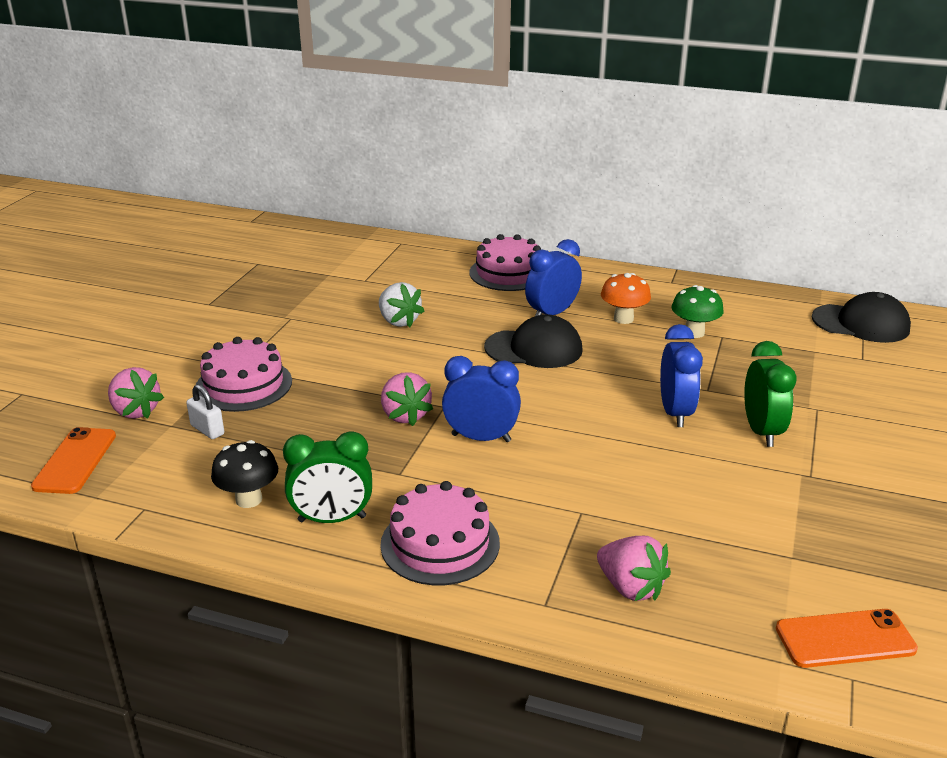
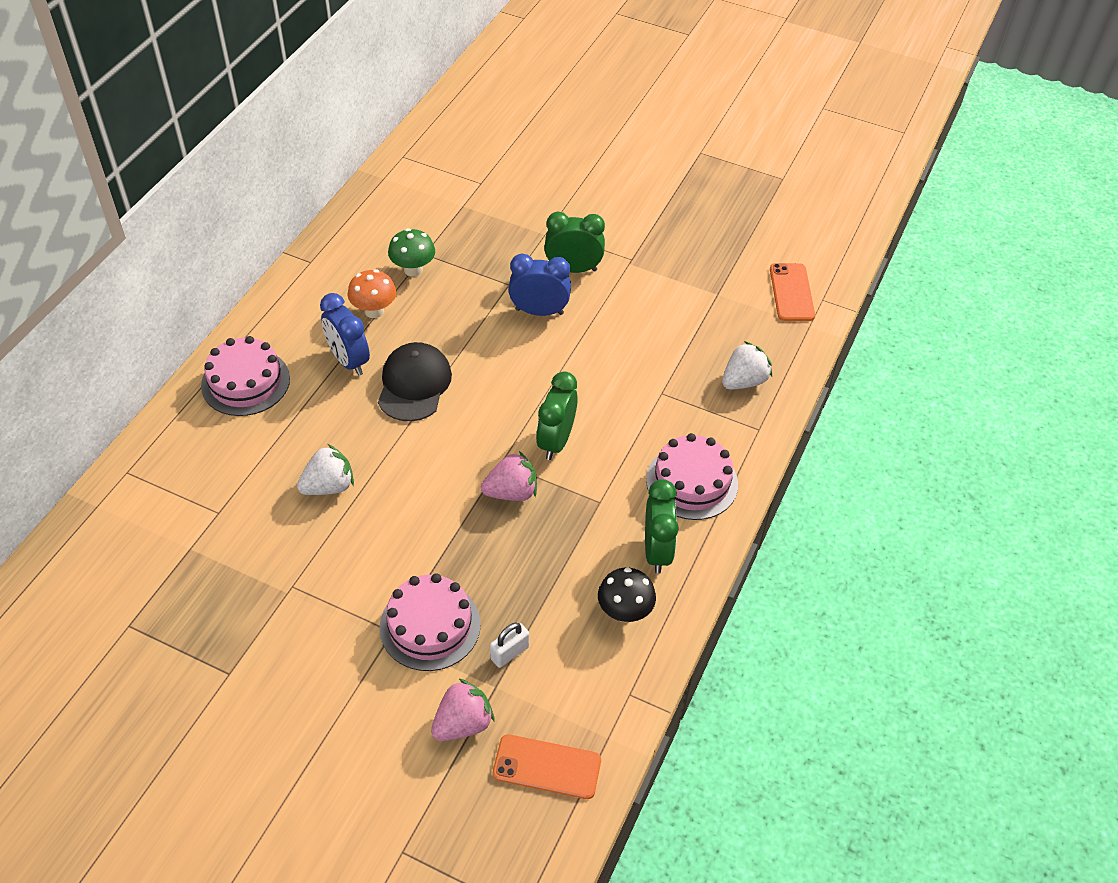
camera: 85 degrees left, 20 degrees up
(481, 438) = (556, 441): blue clock -> green clock
(630, 587) = (743, 381): pink strawberry -> white strawberry
(861, 323) = (425, 165): black cap -> none

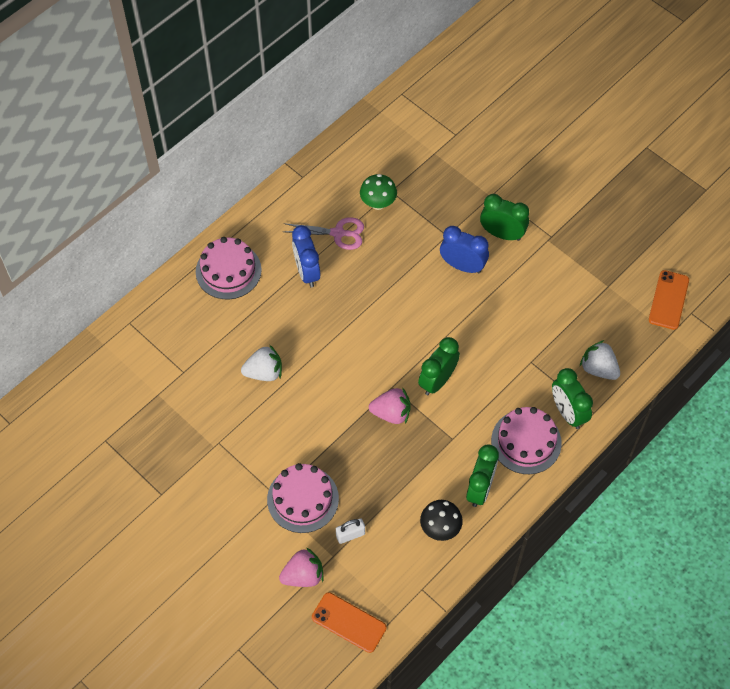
camera: 20 degrees right, 10 degrees up
(374, 311) = (338, 233): orange mushroom -> pink scissors
(414, 384) = (348, 305): black cap -> none
(728, 437) = (567, 413): none -> green clock
(743, 381) = (598, 369): white strawberry -> white strawberry turned 120 degrees counterclockwise

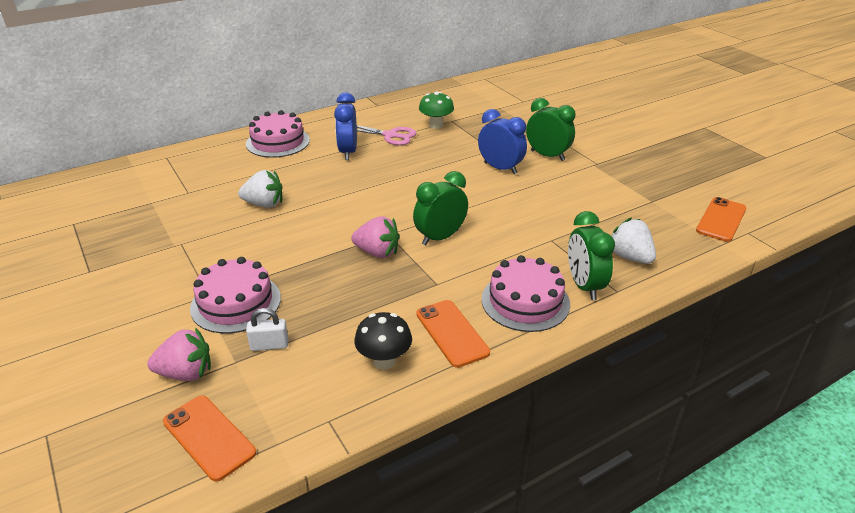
camera: 15 degrees right, 25 degrees down
(480, 489) = (452, 333): green clock -> orange phone

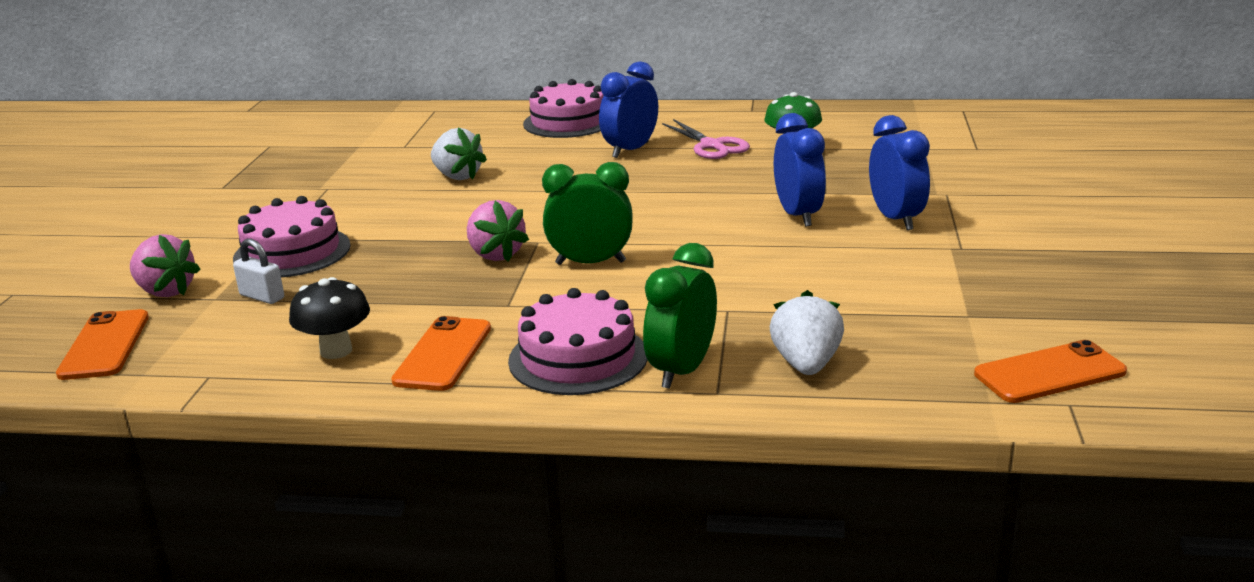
camera: 40 degrees right, 10 degrees down
(547, 155) = (896, 219): green clock -> blue clock

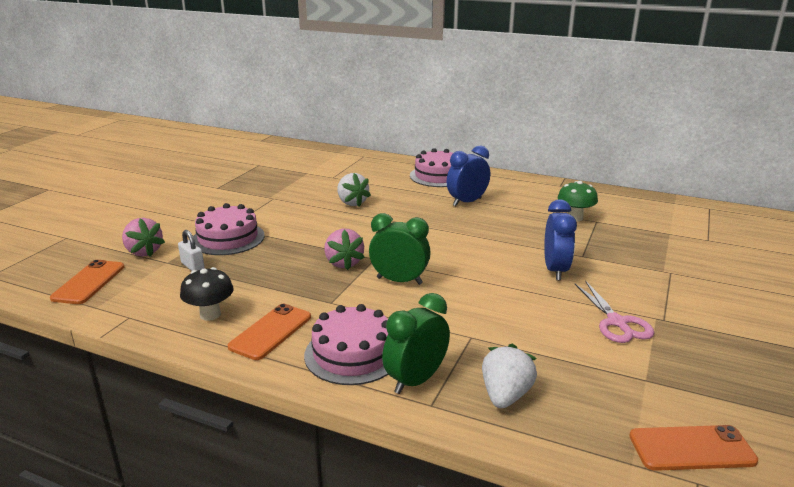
camera: 15 degrees right, 0 degrees up
(711, 145) = (521, 207): pink scissors -> pink scissors (616, 322)
(896, 219) = (624, 286): blue clock -> none

